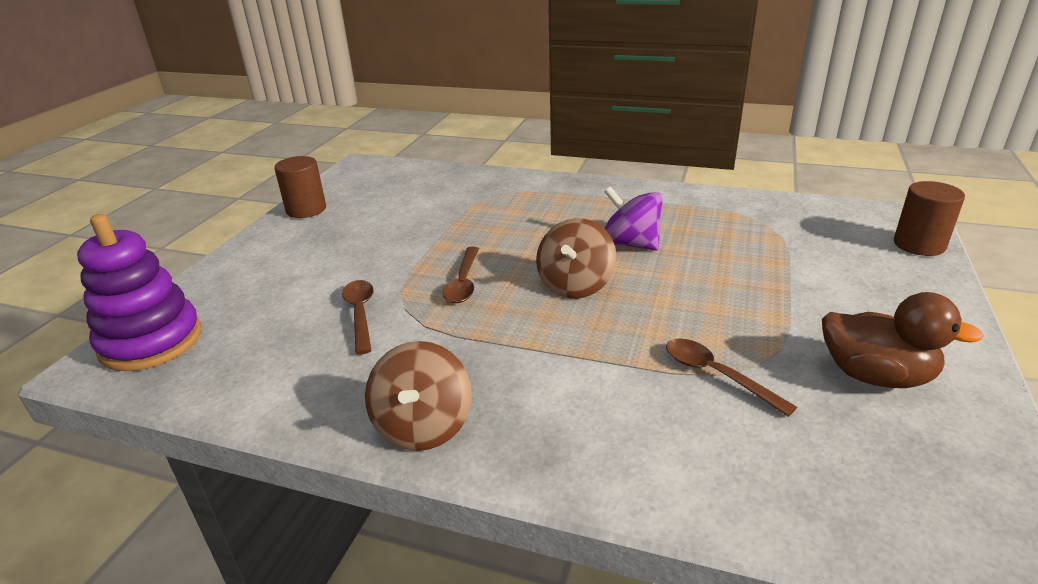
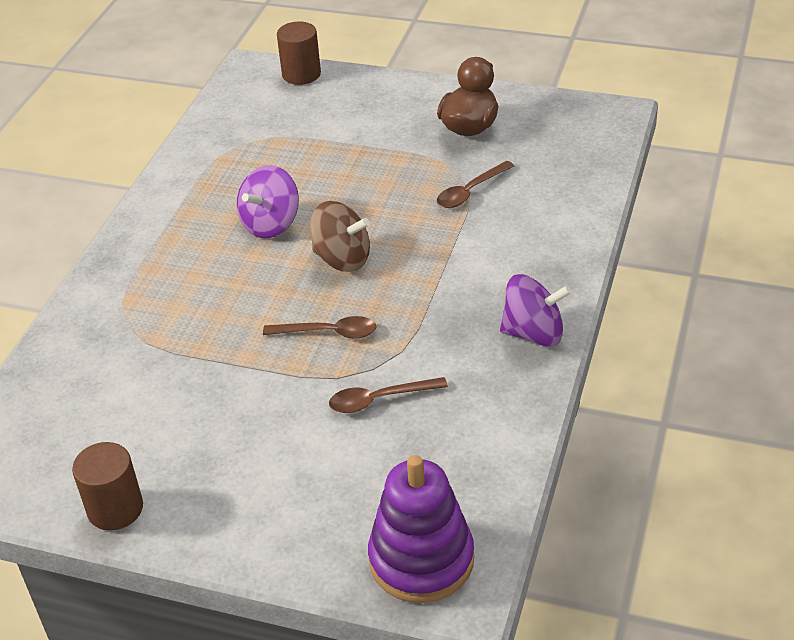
camera: 90 degrees left, 10 degrees up
(423, 426) = (534, 333): brown spinning top -> purple spinning top

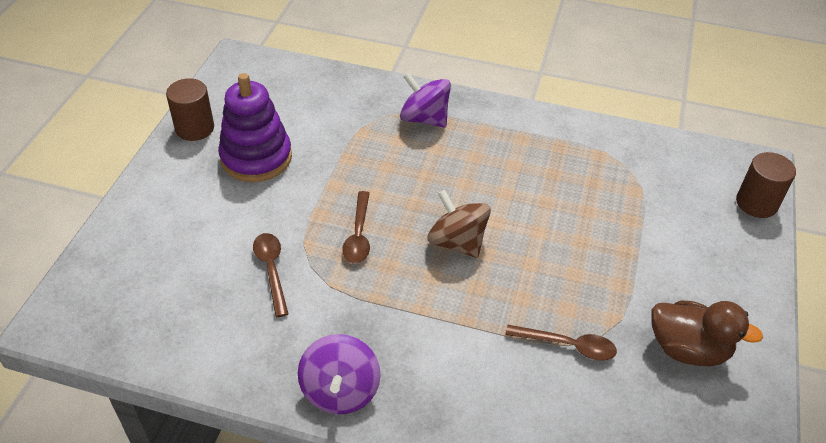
camera: 85 degrees right, 5 degrees up
(271, 224) = (507, 191): purple spinning top -> purple spinning top (424, 118)
(342, 259) = (457, 242): brown spinning top -> brown spinning top turned 120 degrees clockwise
(421, 560) = (93, 297): purple stacking toy -> purple stacking toy (256, 157)
(470, 191) = (567, 345): brown spoon -> brown spoon turned 150 degrees clockwise

